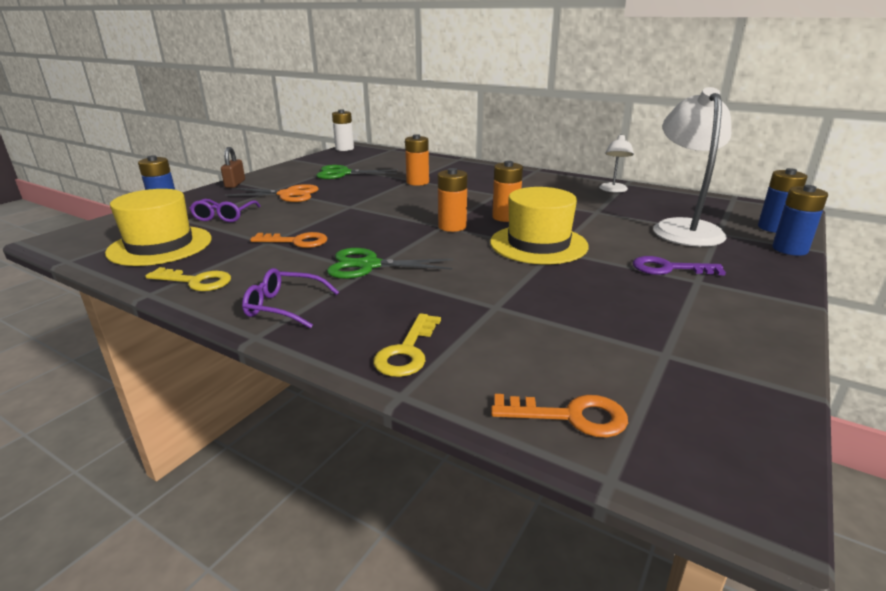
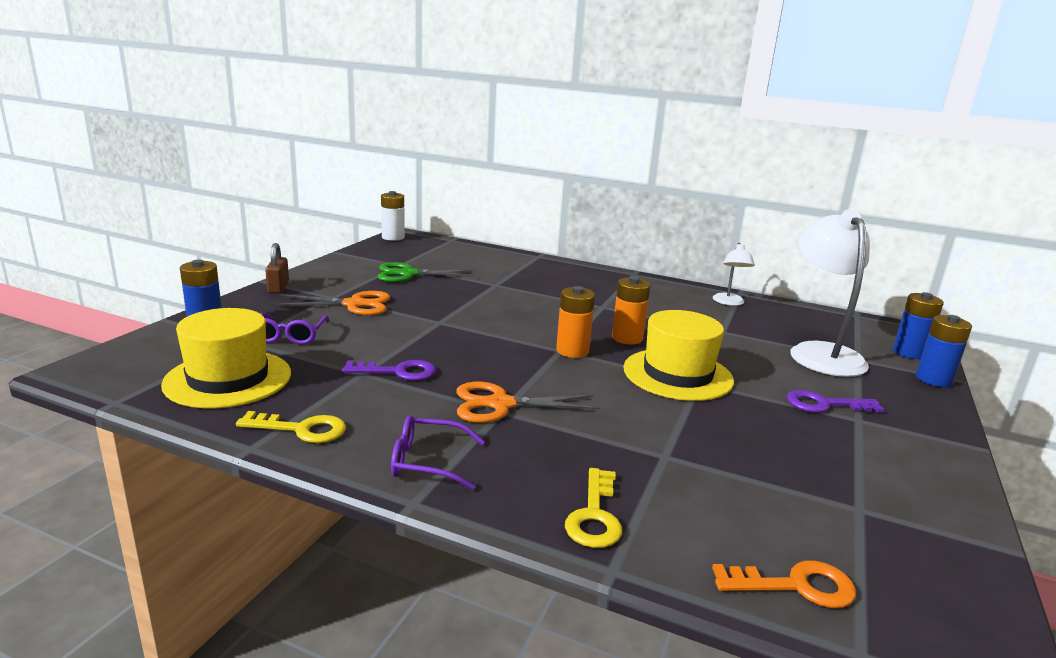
camera: 10 degrees left, 5 degrees down
(296, 241) = (398, 372): orange key -> purple key
(369, 265) = (500, 404): green scissors -> orange scissors
(417, 182) = (505, 288): orange battery -> none

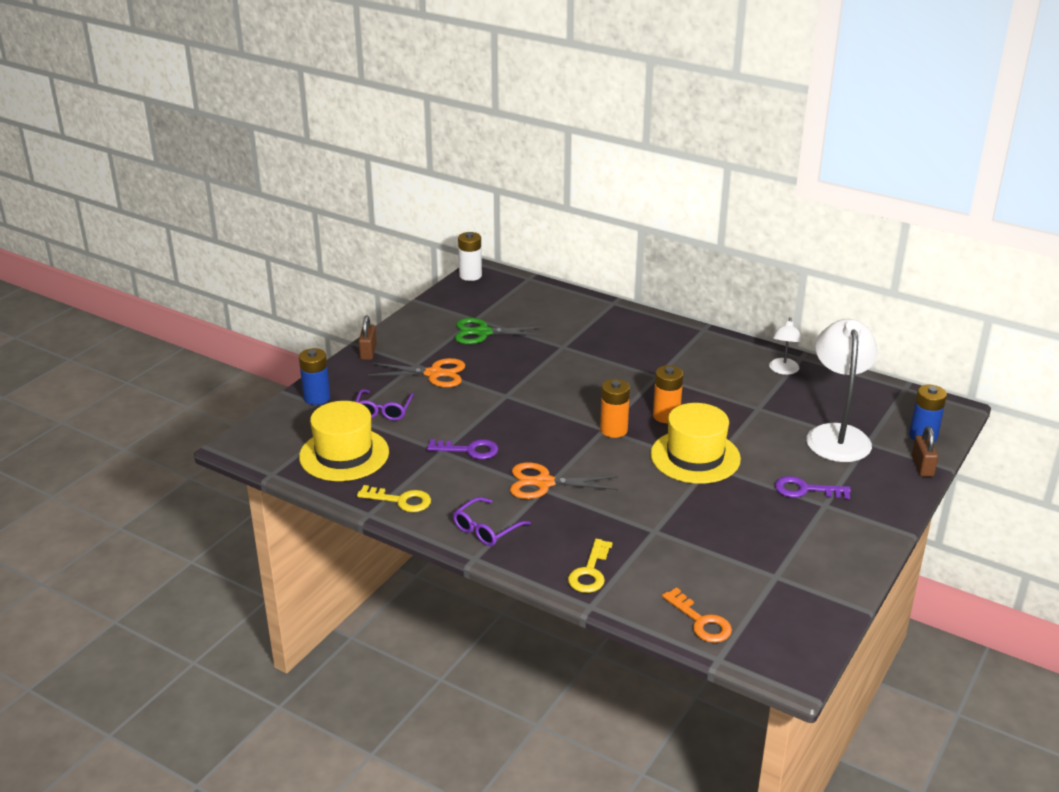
camera: 10 degrees right, 10 degrees up
(428, 462) = (486, 529): purple glasses -> purple glasses turned 60 degrees counterclockwise
(796, 586) = (701, 621): orange key -> orange key turned 45 degrees clockwise
(933, 379) = (922, 466): blue battery -> brown padlock

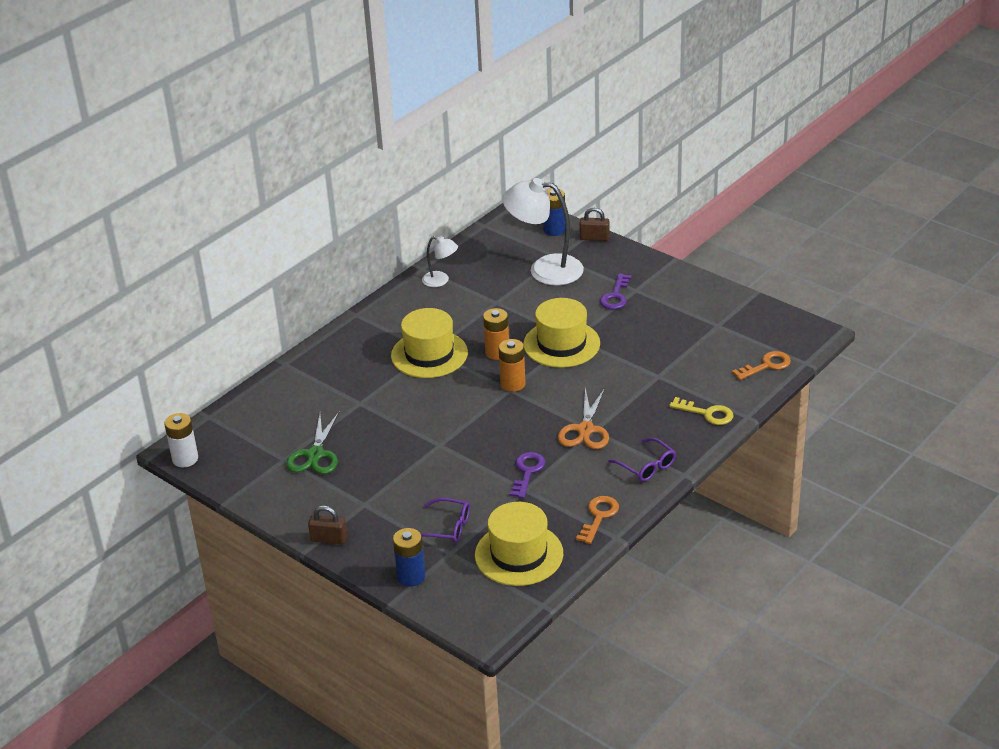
camera: 80 degrees left, 5 degrees up
(401, 500) = (599, 516): yellow key -> orange key
(434, 374) = (387, 491): orange scissors -> none
(650, 376) = (429, 354): none -> yellow hat

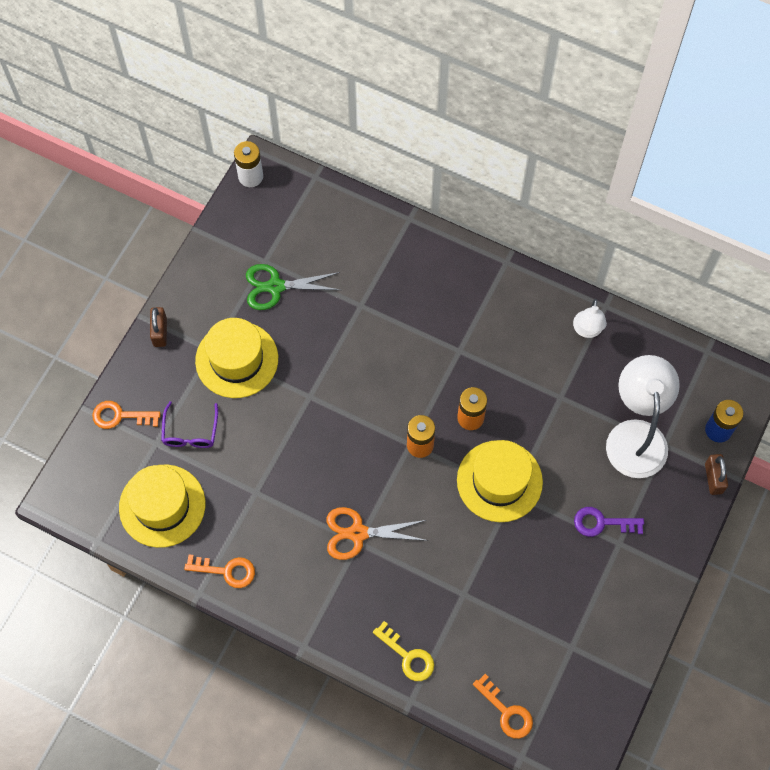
camera: 75 degrees right, 30 degrees up
(411, 576) = (120, 416): blue battery -> orange key
(429, 354) = (453, 351): yellow hat -> yellow hat (237, 359)
(527, 472) = (282, 489): purple key -> none
(646, 466) = (310, 605): purple glasses -> none
(707, 413) = (408, 656): yellow key -> yellow key turned 60 degrees counterclockwise

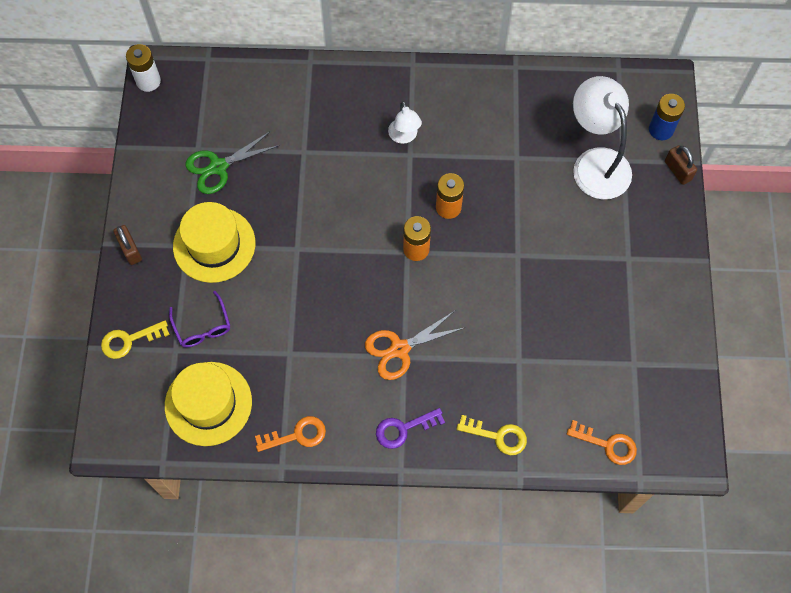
camera: 25 degrees left, 0 degrees up
(120, 416) = (129, 340): orange key -> yellow key
(499, 481) = (500, 250): yellow hat -> none
(587, 330) = (510, 93): white lamp -> white lamp (404, 136)
(602, 523) = (605, 247): purple key -> purple key (403, 429)

